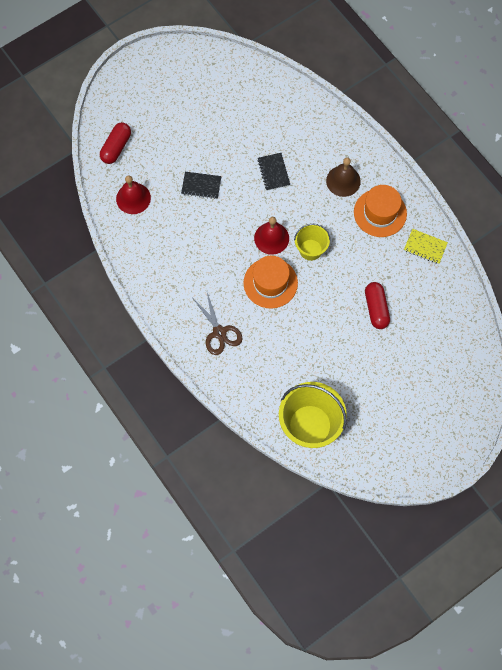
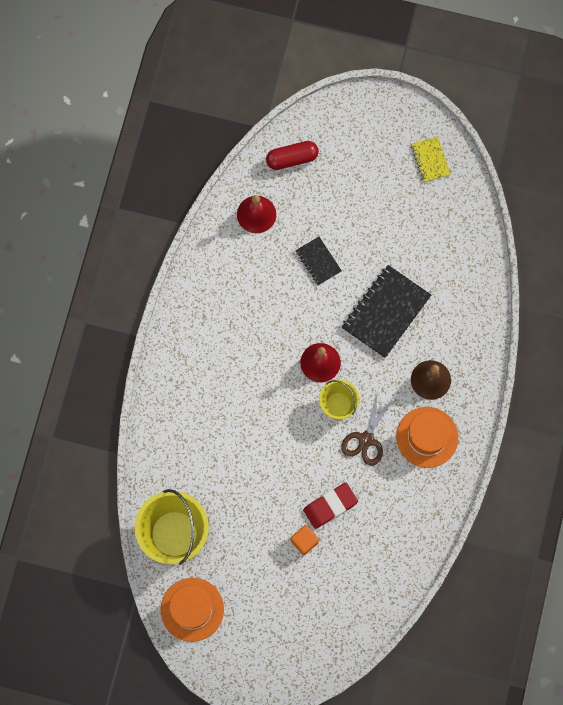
camera: 50 degrees right, 5 degrees up
(219, 332) = (194, 390): brown scissors -> brown scissors (366, 439)
(270, 283) = (277, 396): orange hat -> orange hat (192, 609)
(273, 172) = (386, 312): black notebook -> black notebook, size x1.87
(376, 308) = (330, 506): red capsule -> red eraser
(386, 344) = (304, 541): none -> orange cube
(425, 247) = (427, 503): yellow notebook -> yellow notebook (430, 160)

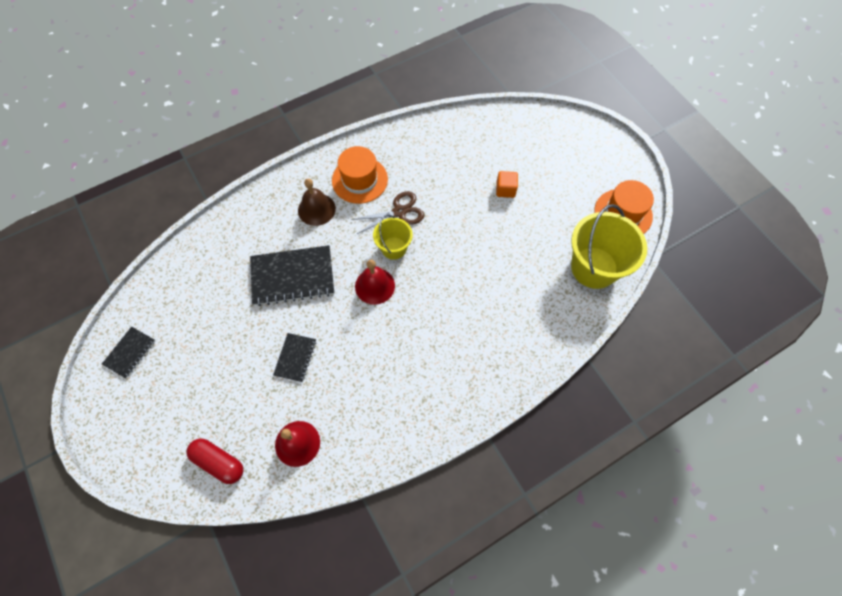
camera: 135 degrees left, 10 degrees down
(330, 506) = (466, 195): red eraser -> none
(430, 160) = (130, 353): yellow notebook -> black notebook

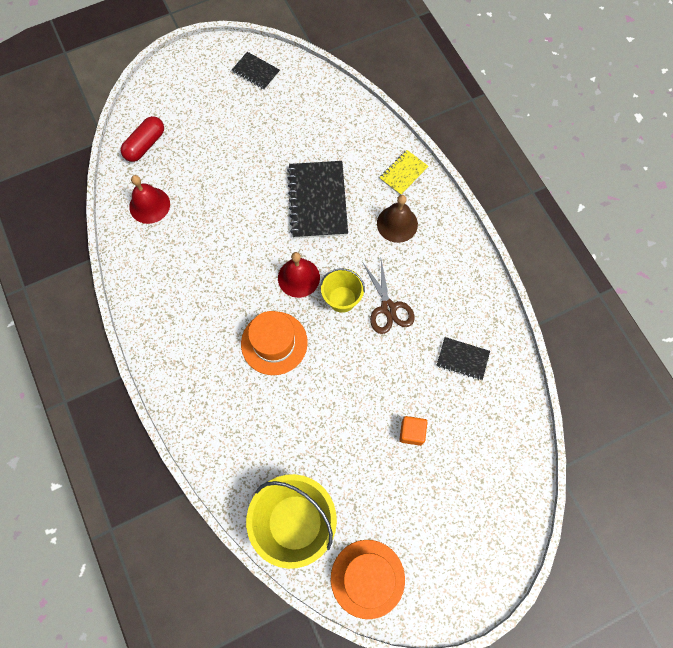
camera: 95 degrees right, 5 degrees up
(264, 207) = (403, 173): none -> yellow notebook
(295, 358) = (230, 203): black notebook -> black notebook (462, 359)
(359, 180) = (434, 268): orange hat -> orange hat (274, 343)

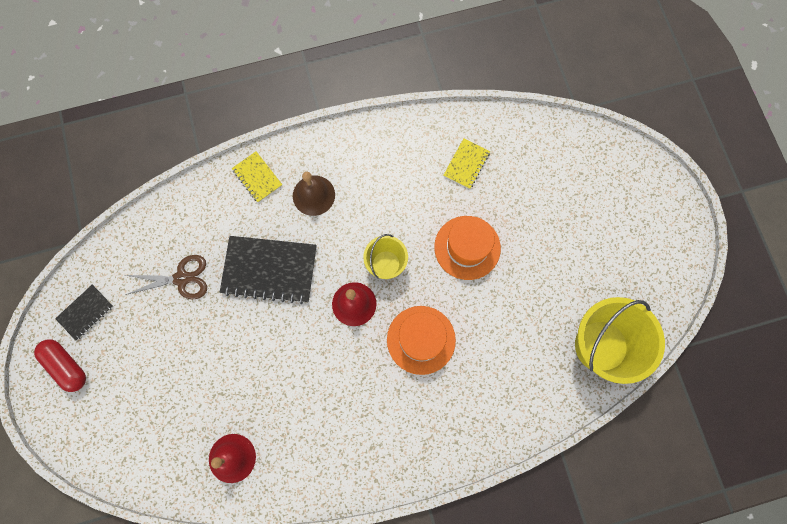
camera: 80 degrees left, 5 degrees up
(145, 145) = (150, 456): red capsule -> red capsule (66, 366)
(367, 578) = (656, 288): orange hat -> orange hat (467, 247)
(388, 308) = (403, 221): brown scissors -> brown scissors (182, 278)
(412, 432) = (530, 224): orange cube -> none
(462, 359) = (466, 164): black notebook -> yellow notebook

